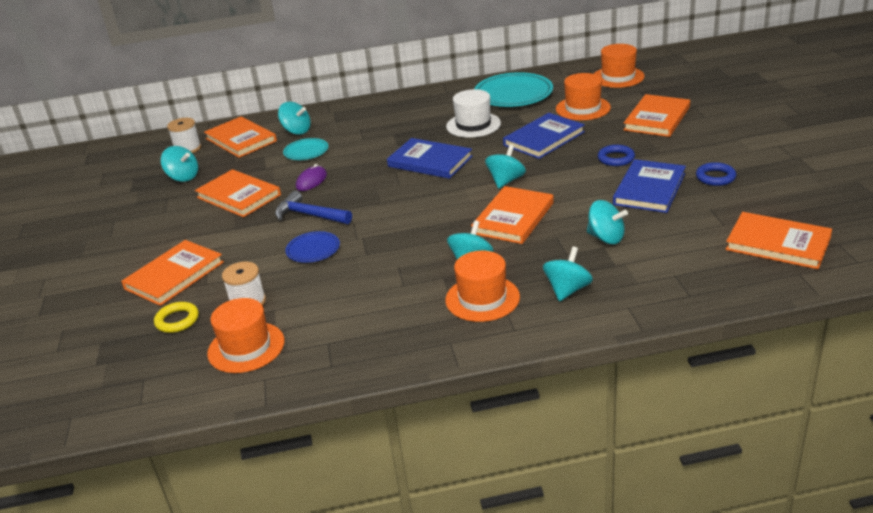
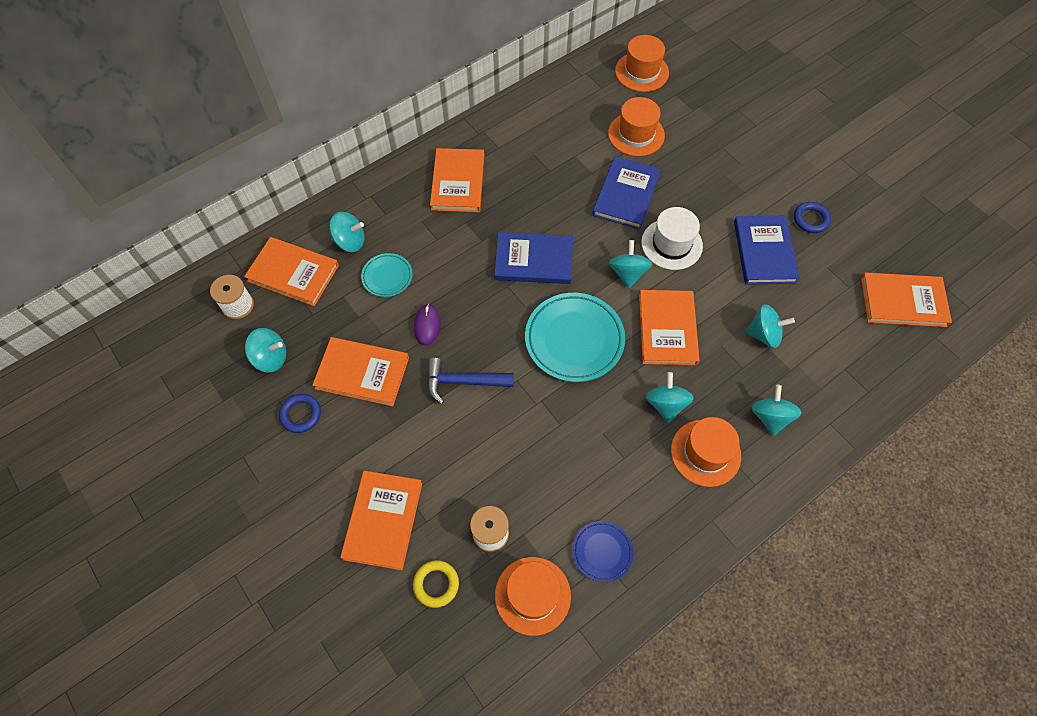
camera: 30 degrees left, 30 degrees up
(313, 250) = (503, 435): blue plate -> blue plate (602, 552)
(473, 125) = (541, 187): white hat -> white hat (671, 244)
(513, 95) = (552, 124): turquoise plate -> turquoise plate (574, 339)
(616, 158) = (710, 211): blue ring -> blue ring (301, 414)
(657, 118) = (715, 137): orange book -> orange book (458, 182)

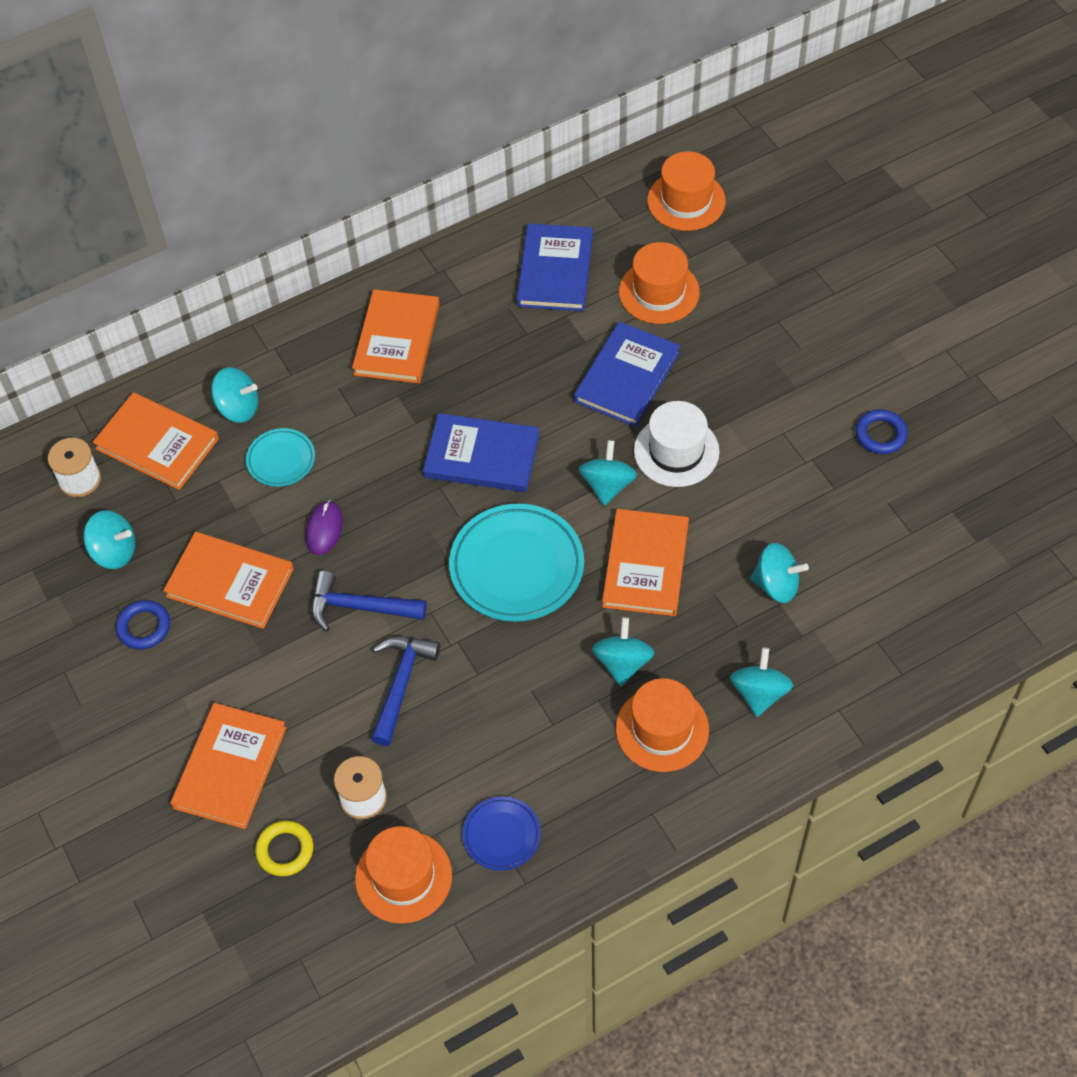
camera: 10 degrees right, 5 degrees down
(504, 439) = (401, 684): none -> blue hammer
(764, 252) = (803, 473): blue book -> blue book (555, 270)
(903, 302) = (982, 560): orange book -> none

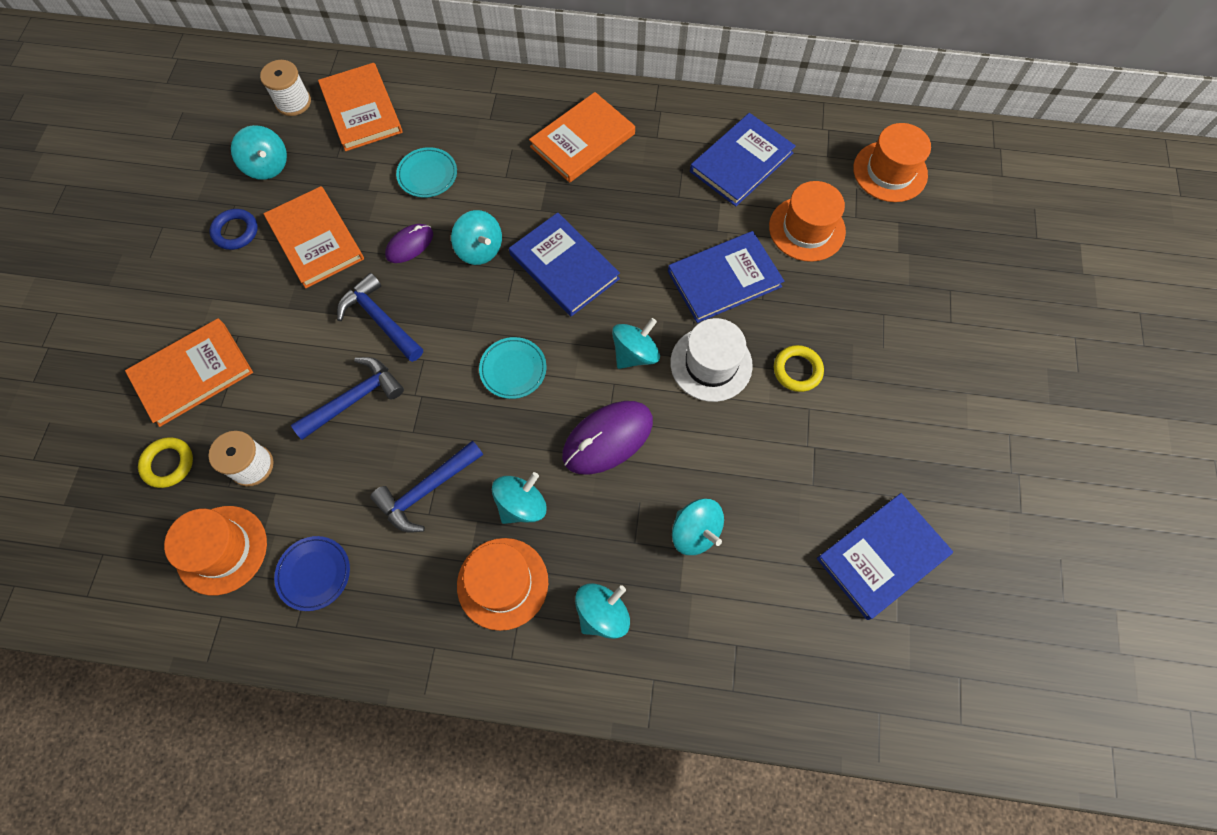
camera: 35 degrees right, 10 degrees up
(238, 408) = (434, 119): turquoise spinning top -> turquoise spinning top (480, 249)
(517, 567) = (513, 369): turquoise plate -> turquoise plate, size x0.53
(534, 708) = (426, 490): none -> blue hammer
(645, 565) = (607, 438): orange book -> purple mouse
(748, 410) = (797, 370): none -> yellow ring
(880, 434) = (890, 467): blue ring -> none
(928, 503) = (882, 556): none -> blue book

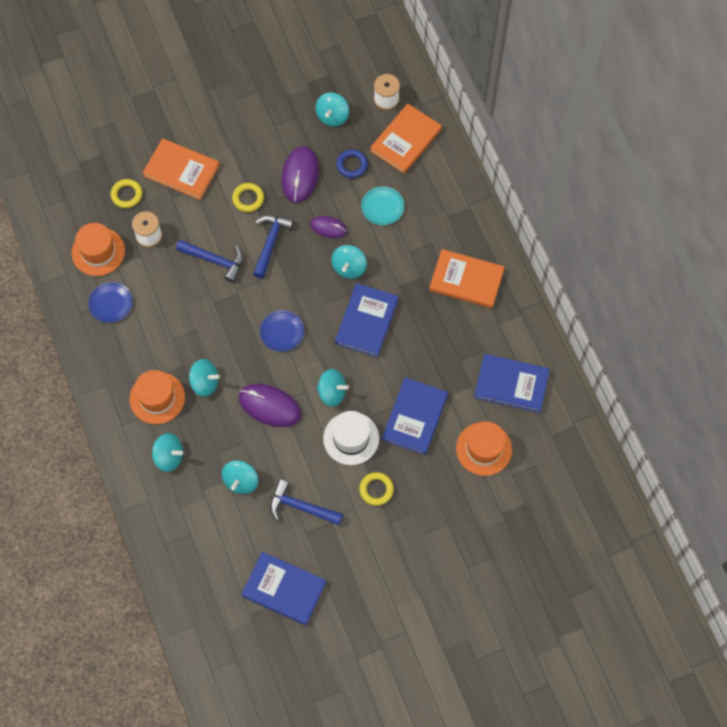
camera: 60 degrees right, 0 degrees up
(235, 232) = (279, 130): blue ring -> blue ring (352, 165)
(299, 314) = (248, 199): none -> yellow ring
(315, 239) = (300, 175): orange book -> purple mouse
(426, 490) = (185, 330): blue hammer -> blue hammer (300, 507)
(513, 369) = (282, 332): turquoise plate -> blue plate
(724, 279) = (415, 417): blue book -> blue book turned 75 degrees clockwise
(890, 171) = (564, 480): orange hat -> none

